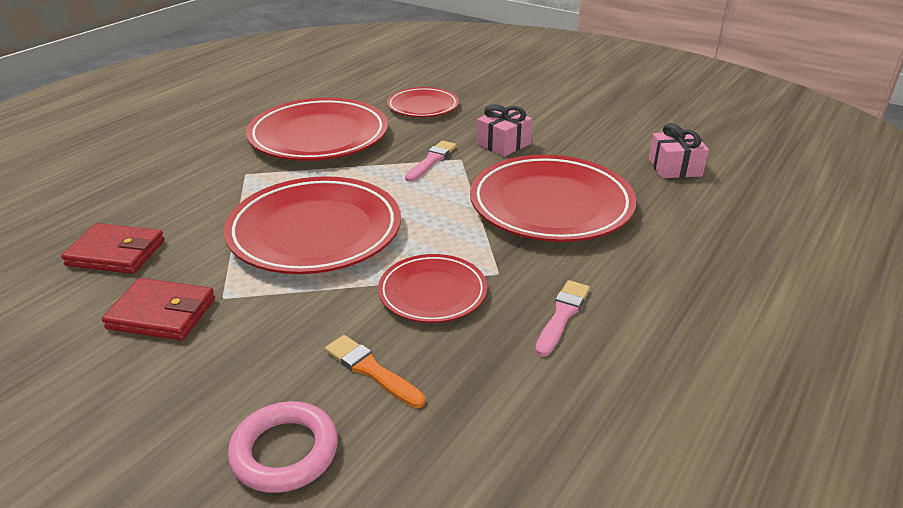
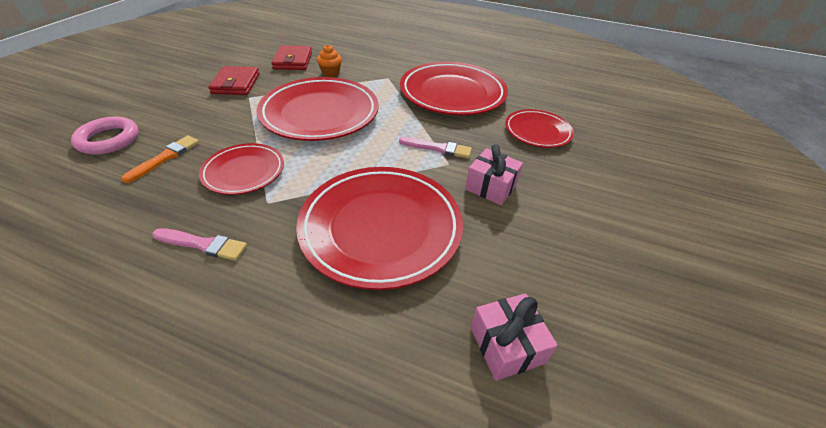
camera: 75 degrees right, 10 degrees up
(194, 218) = (330, 73): none -> orange cupcake

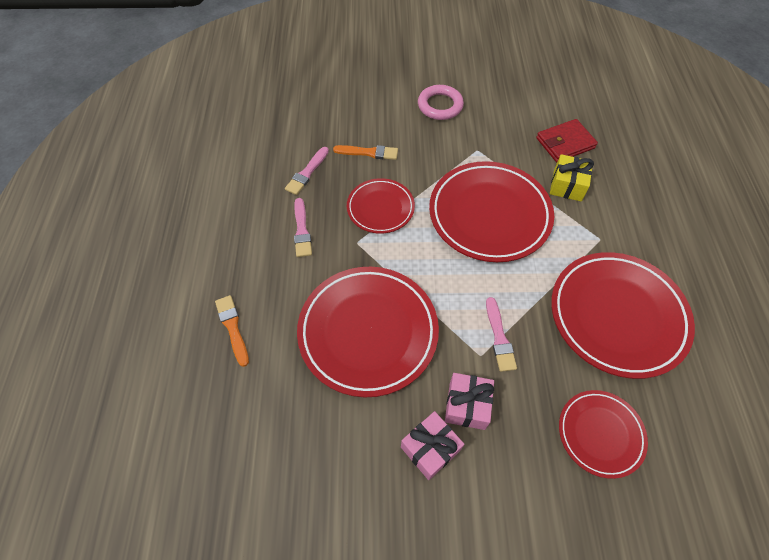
camera: 70 degrees right, 15 degrees up
(108, 139) = (368, 109): pink ring -> pink ring (440, 105)
(126, 214) = (307, 173): none -> pink brush
(236, 84) = (490, 128): red wallet -> none
(281, 370) = (232, 327): none -> orange brush
(330, 73) = (567, 185): orange cupcake -> yellow gift
(506, 345) = (295, 461): pink gift -> pink gift (430, 449)

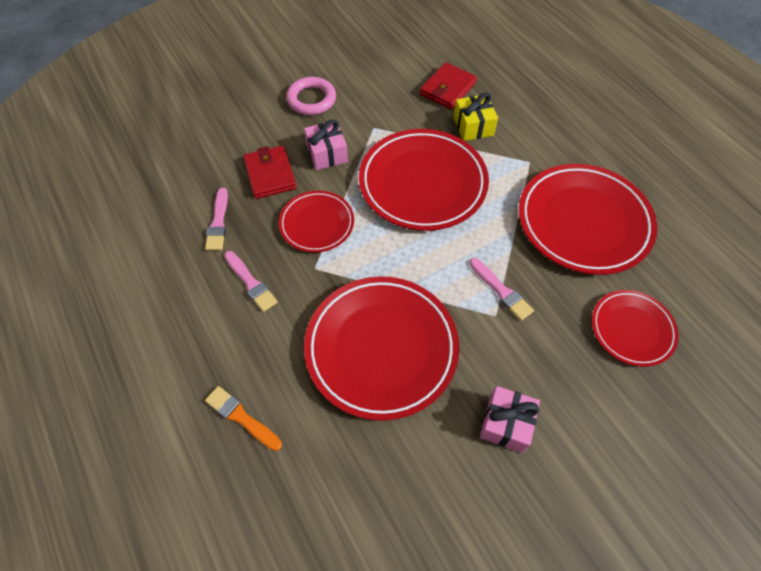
camera: 30 degrees left, 0 degrees up
(369, 152) = (270, 174): orange brush -> red wallet
(467, 405) = (512, 366): pink gift -> pink gift (327, 154)

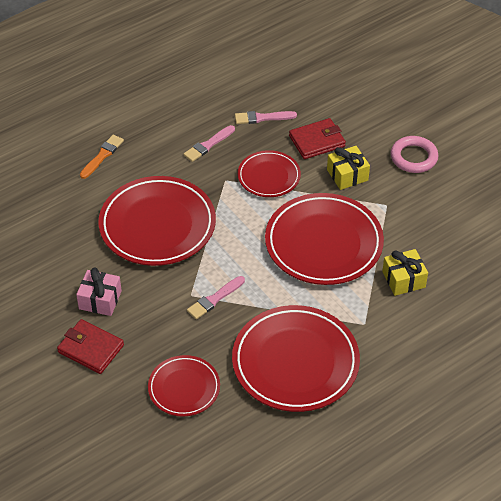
camera: 85 degrees right, 10 degrees down
(327, 154) = (347, 175): pink gift -> yellow gift
(448, 89) = (453, 258): red wallet -> red wallet (90, 349)

